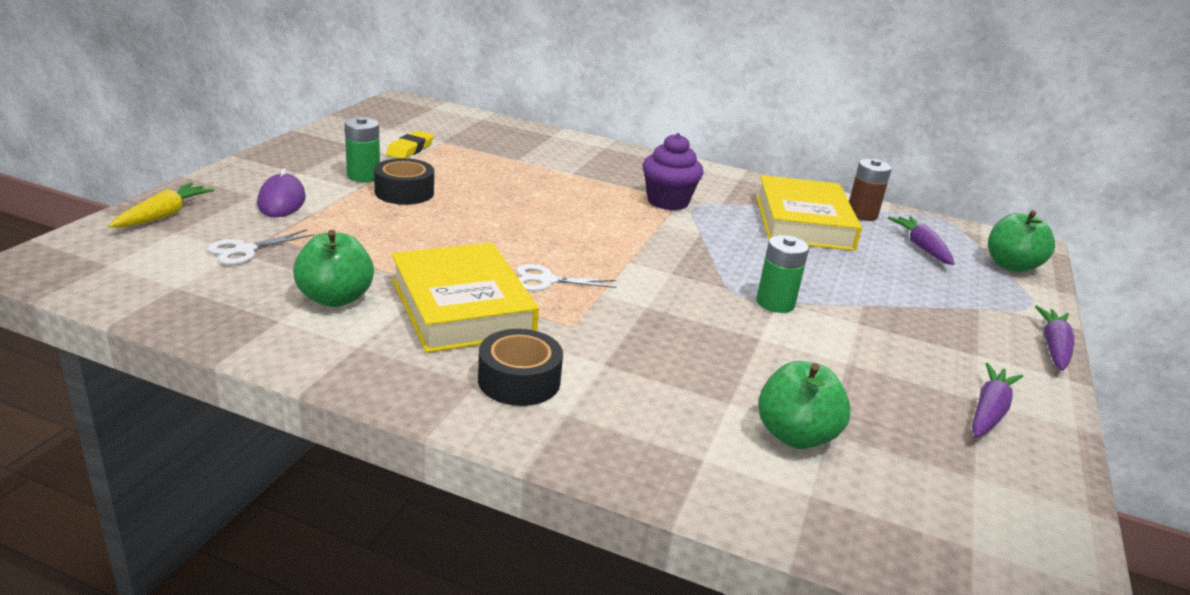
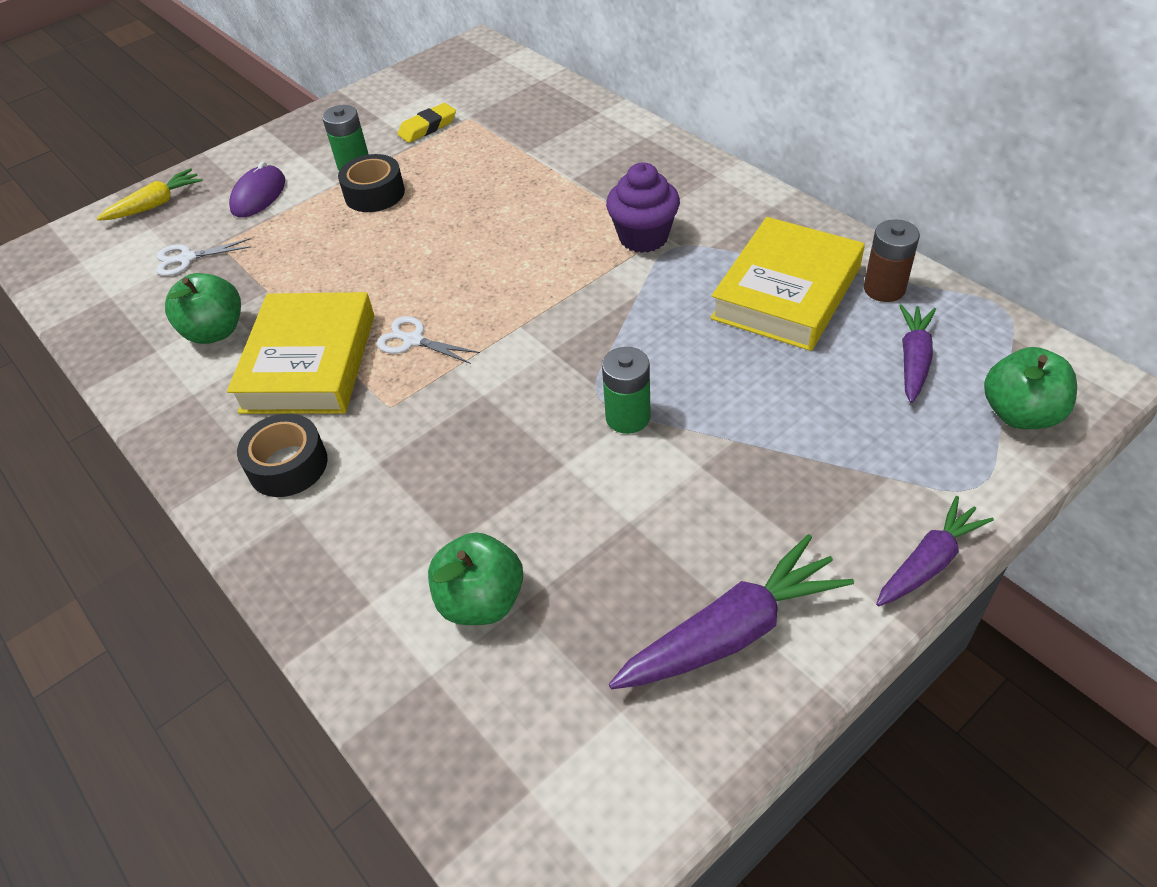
camera: 35 degrees right, 20 degrees up
(989, 411) = (732, 632): purple carrot -> purple carrot, size x1.57

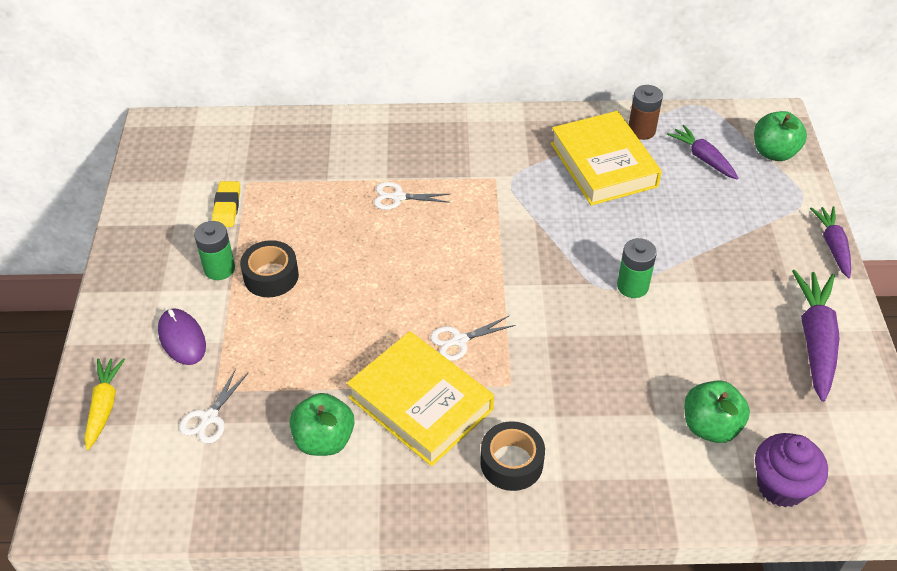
camera: 55 degrees left, 0 degrees up
(555, 198) = (397, 197): none -> white scissors
(643, 237) = (486, 185): purple cupcake -> purple cupcake (781, 486)

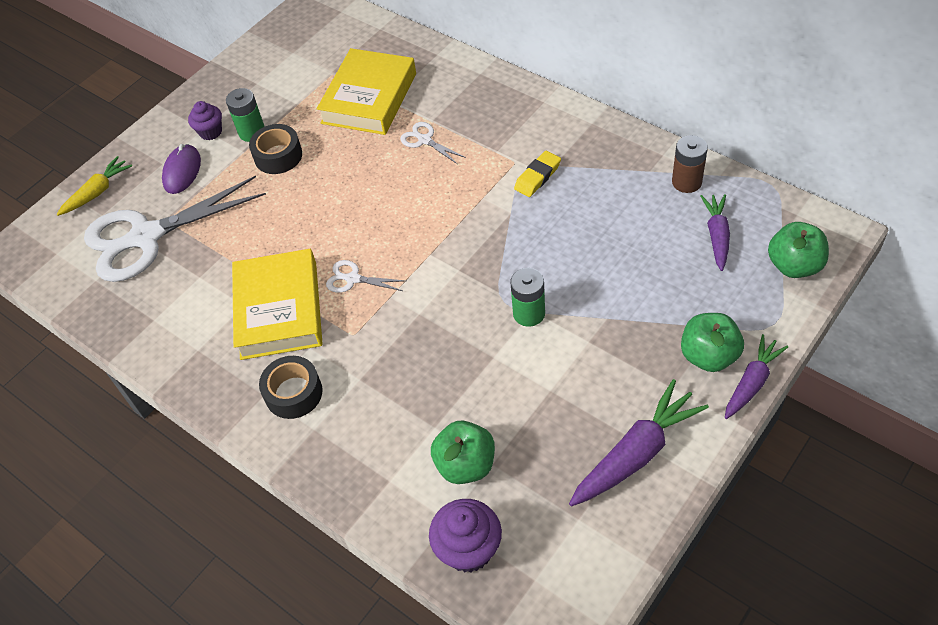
camera: 45 degrees right, 5 degrees up
(173, 289) = (210, 132): none -> purple cupcake
(209, 418) = (145, 237): white scissors -> white scissors, size x2.40
(227, 207) = (301, 87): yellow eraser -> yellow eraser (537, 177)
(324, 440) = (195, 296): green apple -> green apple (708, 356)
(603, 165) = (618, 196): yellow book -> yellow book (369, 98)

